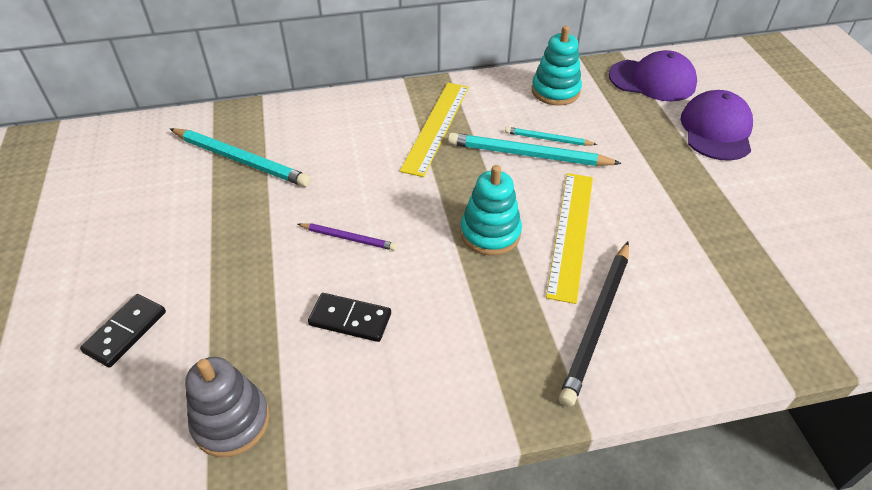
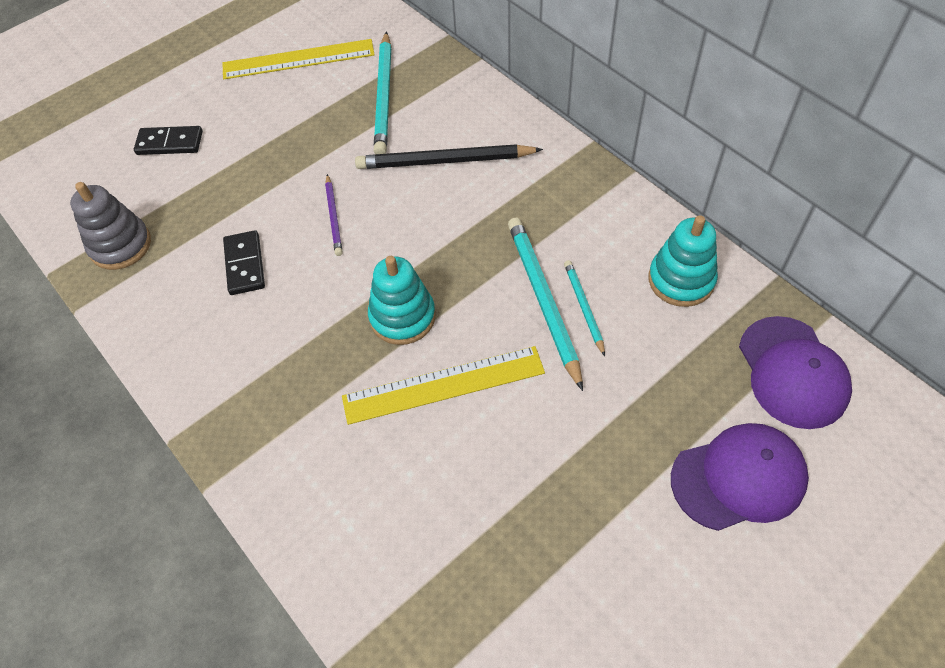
camera: 65 degrees right, 10 degrees up
(436, 127) = (531, 204): yellow ruler -> yellow ruler (298, 59)
(597, 322) = (333, 450): black pencil -> black pencil (445, 161)

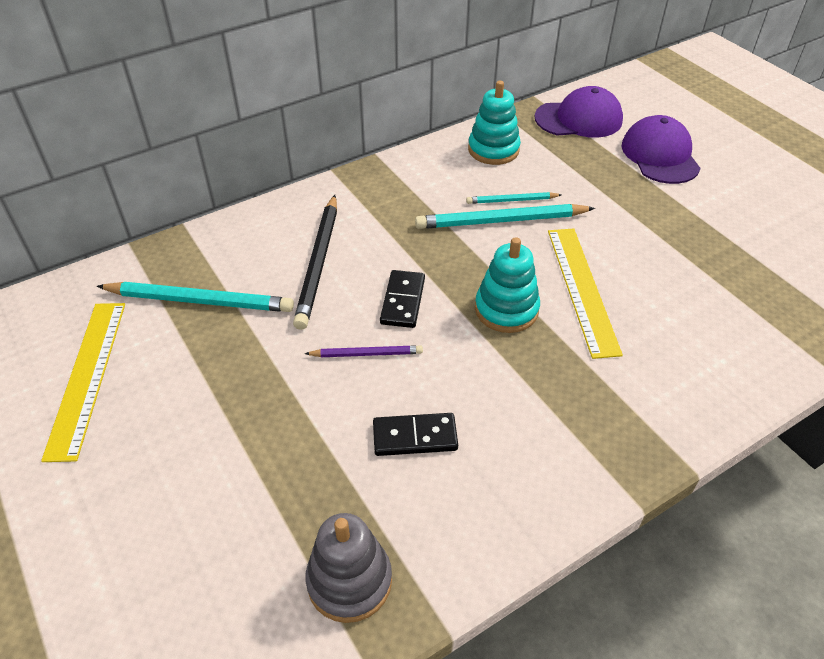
camera: 85 degrees left, 10 degrees down
(170, 143) = (175, 526): black domino -> black domino (402, 301)

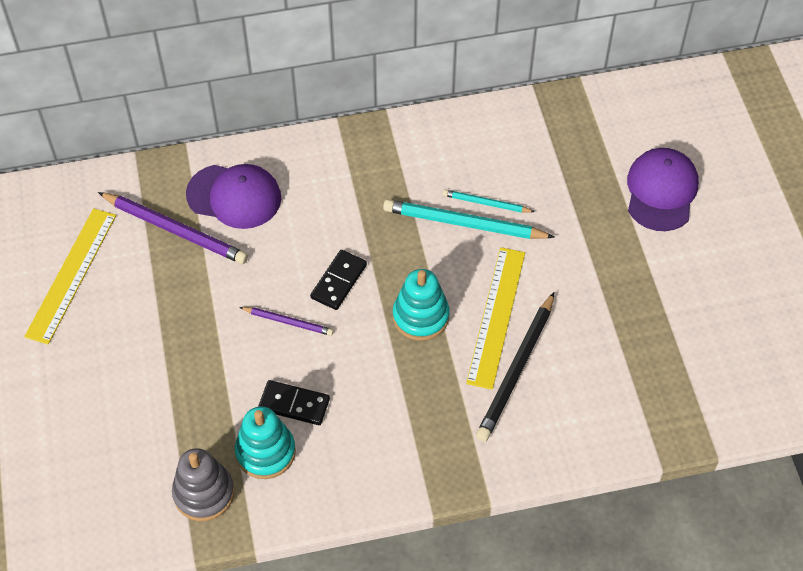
camera: 20 degrees right, 10 degrees up
(199, 301) = (175, 230): turquoise pencil -> purple pencil
(318, 263) = (285, 221): black pencil -> black pencil (516, 369)
(493, 150) = (501, 137): turquoise stacking toy -> turquoise stacking toy (265, 452)
(578, 119) = (608, 121): purple cap -> purple cap (234, 196)

